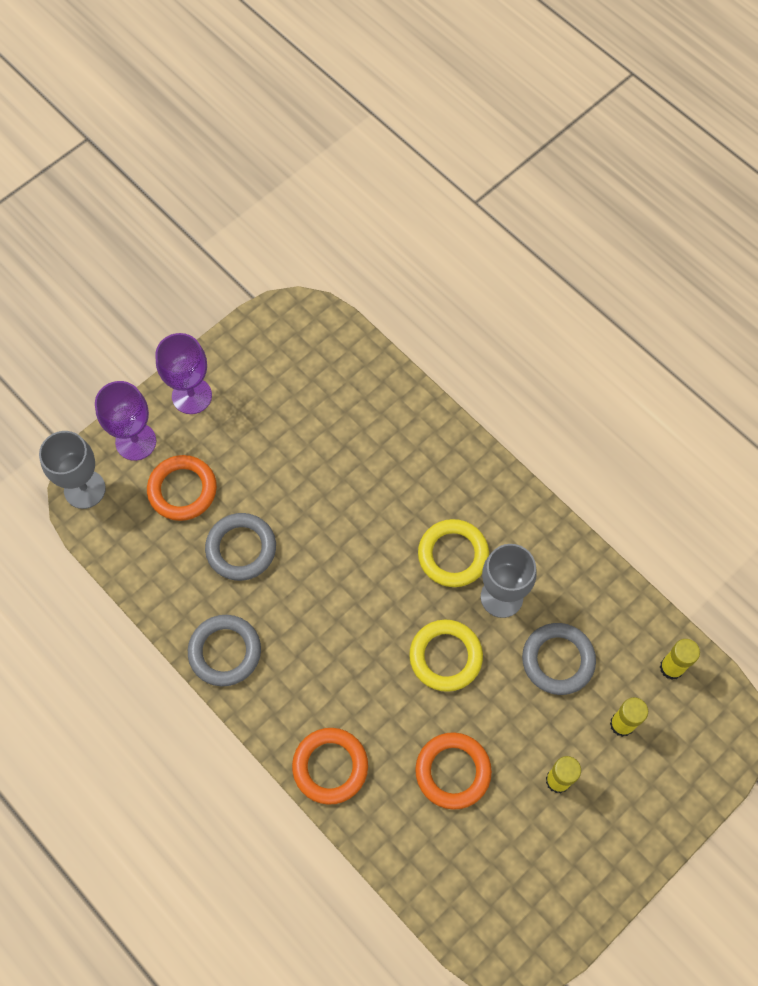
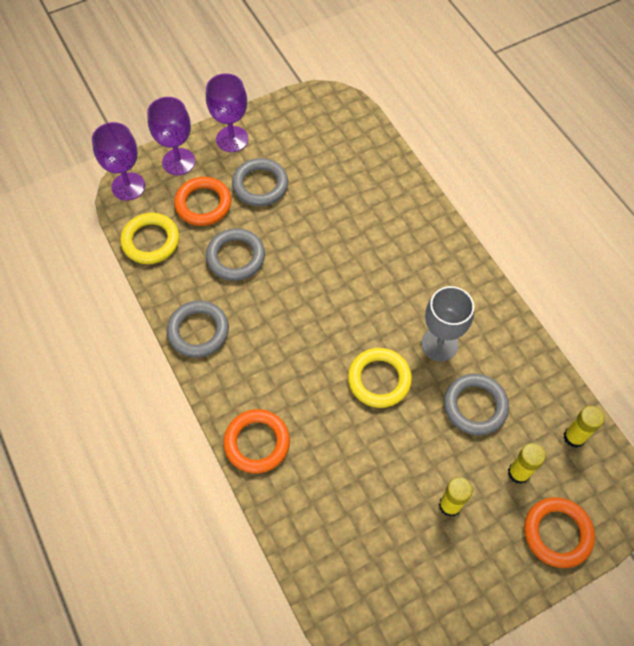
camera: 15 degrees right, 5 degrees down
(84, 489) = (128, 186): grey goblet -> purple goblet
(243, 449) = (260, 185): none -> grey ring
(453, 555) = (407, 302): yellow ring -> yellow ring (151, 241)
(453, 771) = (360, 474): orange ring -> orange ring (557, 533)

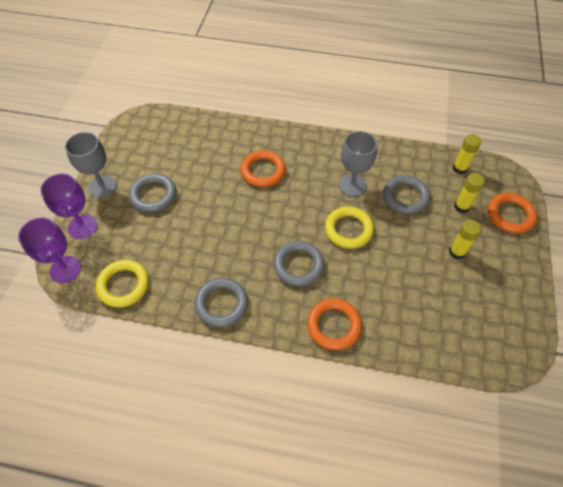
camera: 50 degrees left, 5 degrees down
(203, 204) = (131, 235): orange ring -> orange ring (263, 171)
(232, 139) = (102, 186): purple goblet -> grey goblet
(236, 257) = (190, 244): grey ring -> grey ring (298, 265)

